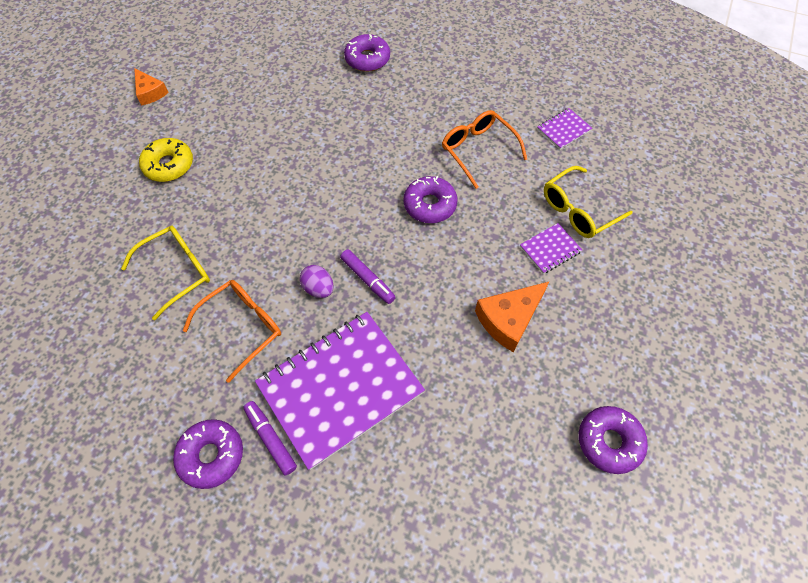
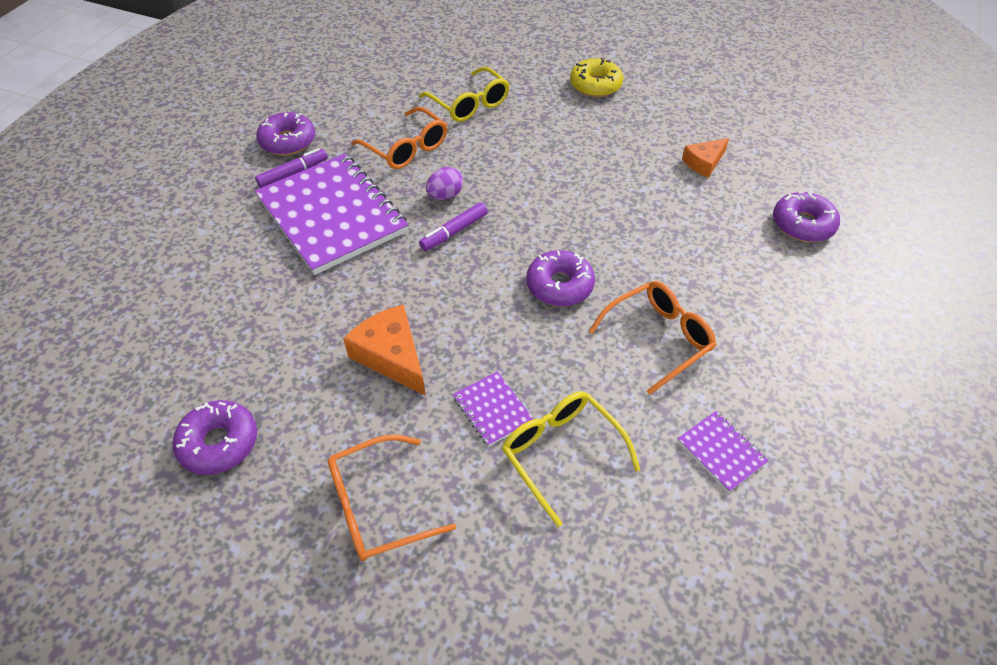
camera: 90 degrees right, 10 degrees down
(150, 92) = (691, 62): orange cheese -> orange cheese (704, 163)
(639, 318) = (377, 506): none -> orange glasses

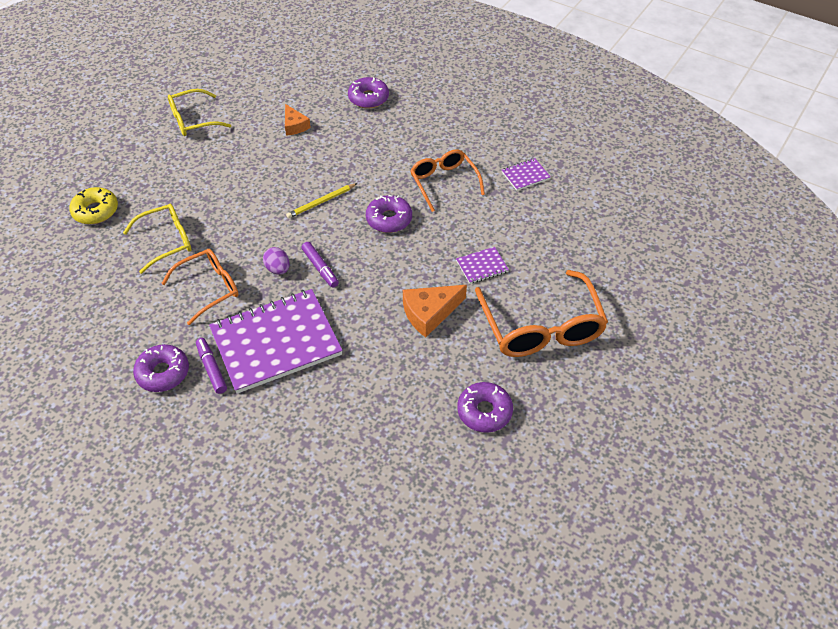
camera: 80 degrees left, 0 degrees up
(377, 506) = (541, 327): orange glasses -> orange glasses, size x1.59
(561, 453) = (516, 240): yellow glasses -> yellow glasses (193, 120)
(570, 212) = (321, 202): none -> yellow pencil
(595, 85) = (178, 162): yellow donut -> yellow donut (96, 211)

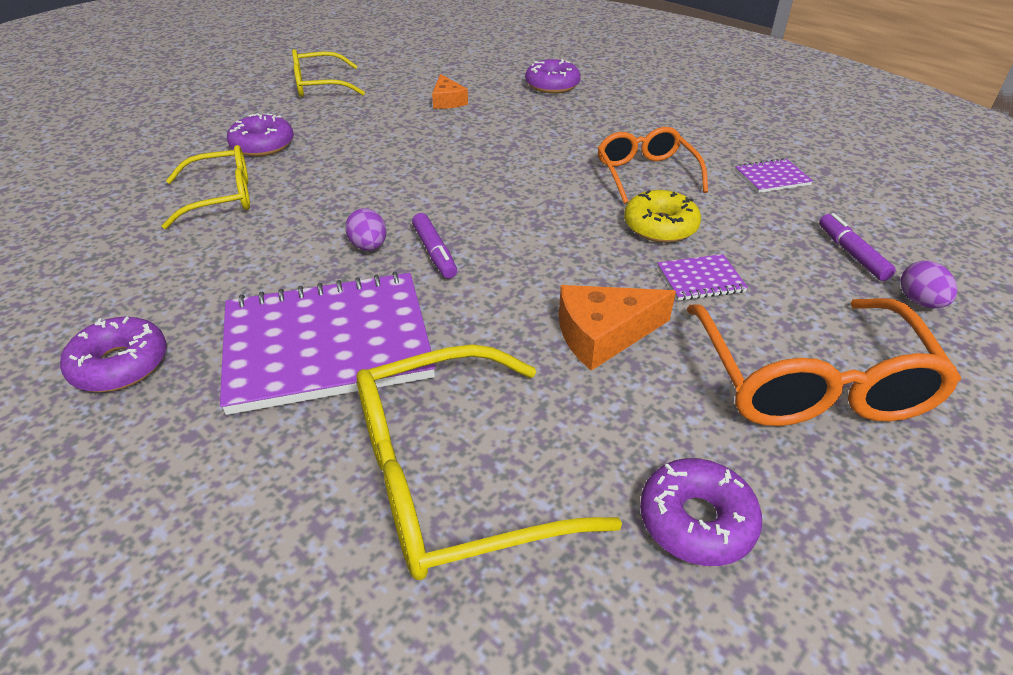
camera: 10 degrees right, 10 degrees down
(96, 211) = (146, 157): yellow donut -> yellow donut (660, 226)
(209, 288) = (254, 258): orange glasses -> none
(212, 369) = (203, 369): purple marker -> purple marker (851, 253)
(321, 202) = (459, 178): yellow pencil -> none
(364, 409) = (451, 479): none -> yellow glasses
(389, 219) = (556, 206): purple donut -> purple donut (262, 145)
(605, 265) = (920, 302): none -> purple egg

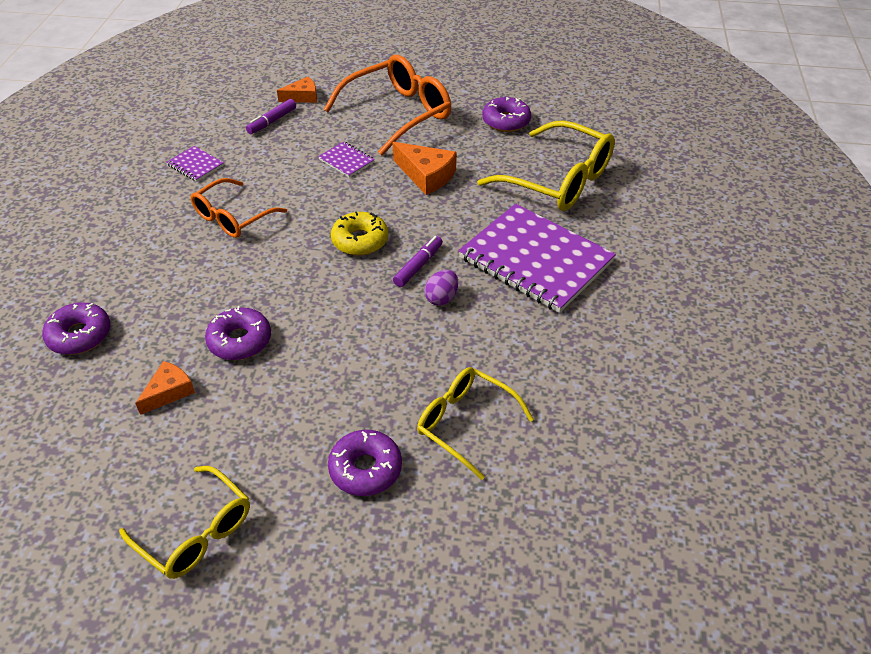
camera: 125 degrees left, 5 degrees up
(120, 365) = (638, 326): purple donut -> purple donut (240, 341)
(660, 226) = (301, 190): yellow donut -> yellow donut (360, 240)
(920, 302) = (302, 97): purple egg -> orange cheese

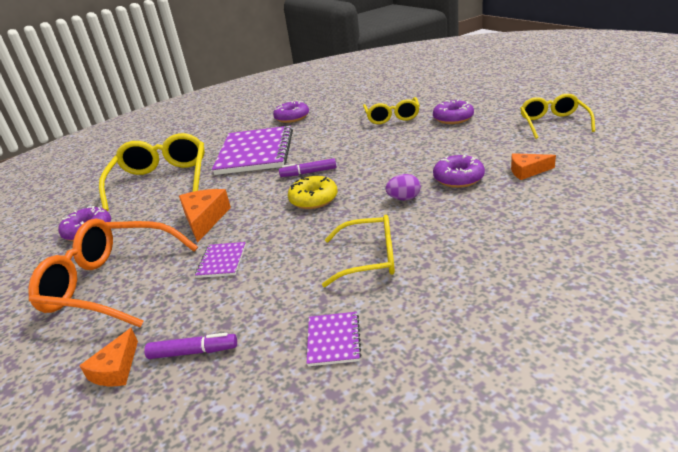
camera: 125 degrees left, 15 degrees down
(80, 335) = (575, 224): purple donut -> purple donut (292, 117)
(232, 217) = (369, 259): orange glasses -> yellow glasses
(302, 97) = (116, 369): orange cheese -> orange cheese turned 105 degrees counterclockwise
(441, 298) = (324, 155): purple egg -> purple egg (404, 198)

